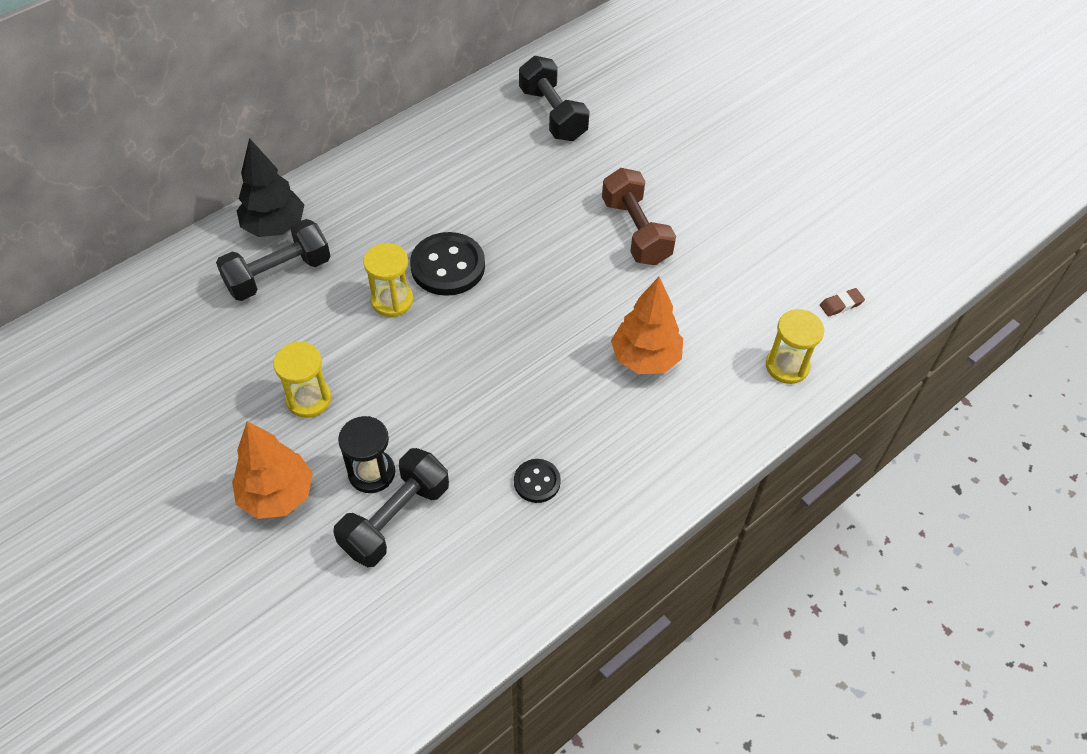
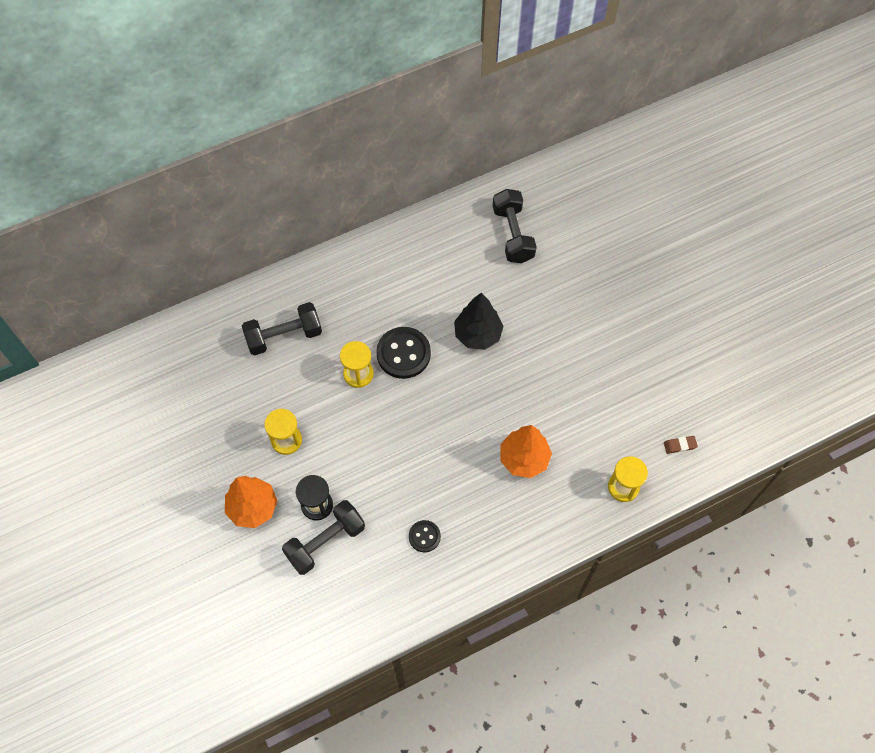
camera: 15 degrees right, 10 degrees up
(274, 227) = (288, 295): black tree -> black tree (477, 334)
(636, 231) = (547, 352): brown dumbbell -> none

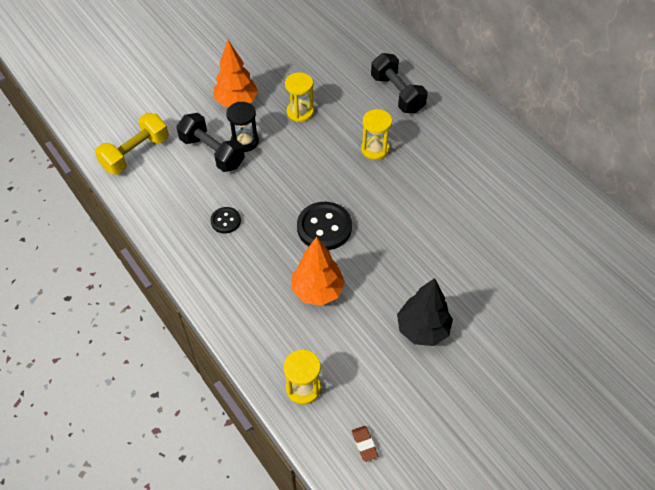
camera: 80 degrees right, 10 degrees down
(308, 629) = (135, 154): none -> yellow dumbbell
(403, 354) = (405, 178): black button -> black button (324, 227)
(477, 334) = (443, 234): black tree -> black tree (422, 329)
(513, 234) = (572, 249): black dumbbell -> none

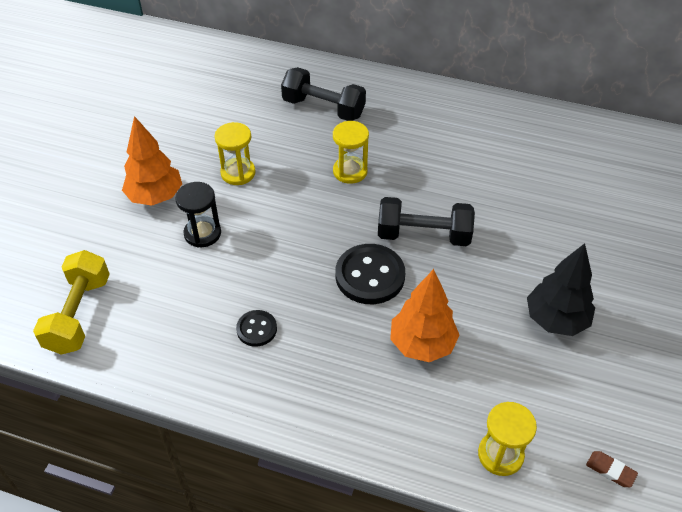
camera: 35 degrees left, 5 degrees down
(212, 152) = (174, 264): black dumbbell -> black dumbbell (423, 235)

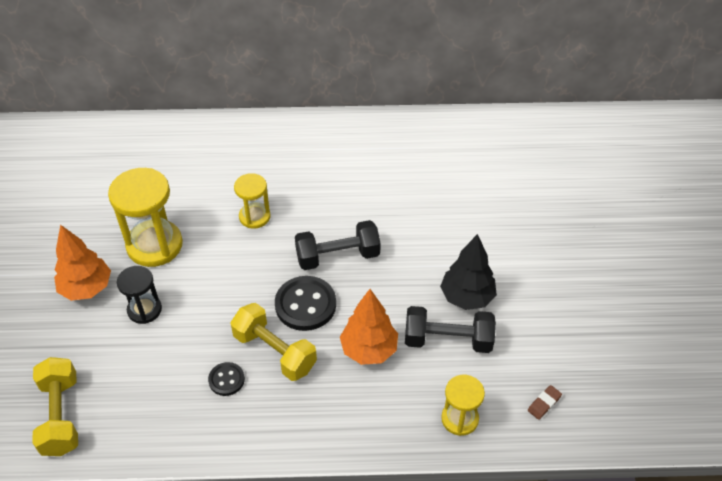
camera: 20 degrees left, 0 degrees up
(238, 173) = (154, 245): yellow hourglass -> yellow hourglass, size x1.73
(318, 315) = (275, 351): none -> yellow dumbbell
(323, 108) = (209, 164): black dumbbell -> black dumbbell (448, 340)
(610, 470) = (544, 403): brown eraser -> brown eraser turned 60 degrees counterclockwise

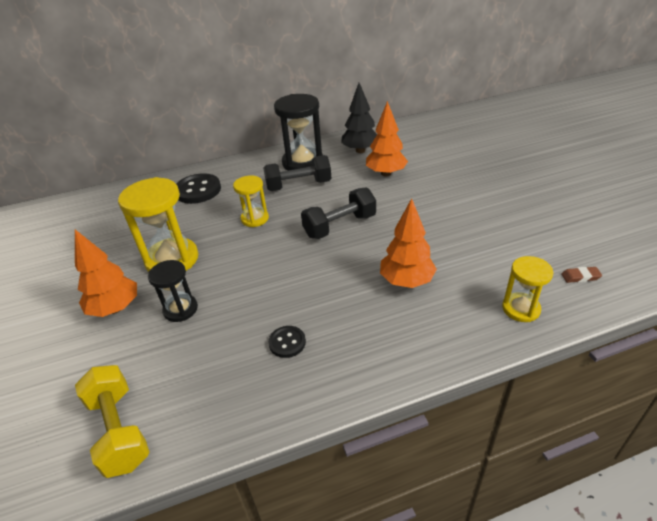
camera: 15 degrees left, 10 degrees down
(275, 351) = (322, 307): yellow dumbbell -> none
(305, 305) = (331, 265): black button -> black button (198, 190)
(340, 147) = (303, 162): none -> black hourglass
(425, 195) = (386, 173): none -> orange tree
(448, 340) = (468, 256): black dumbbell -> black dumbbell (298, 186)
(467, 297) = (462, 224): black tree -> black tree (360, 150)
(544, 403) = (580, 277): brown eraser -> brown eraser turned 60 degrees clockwise

